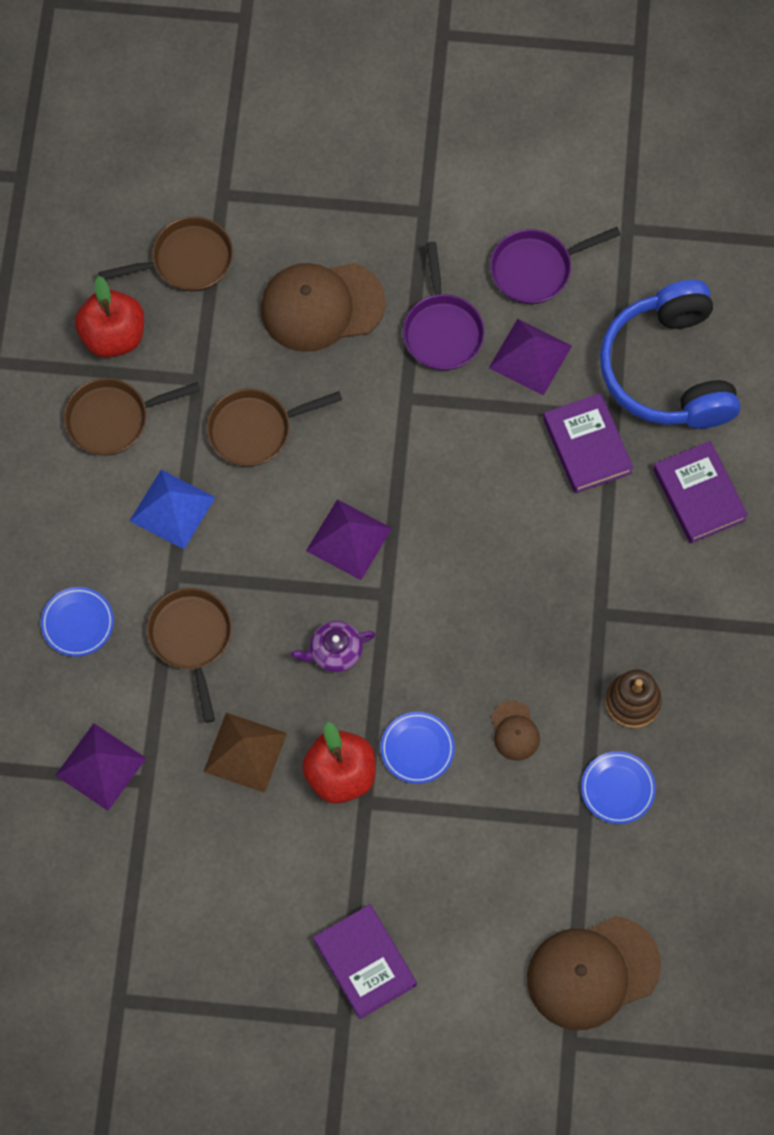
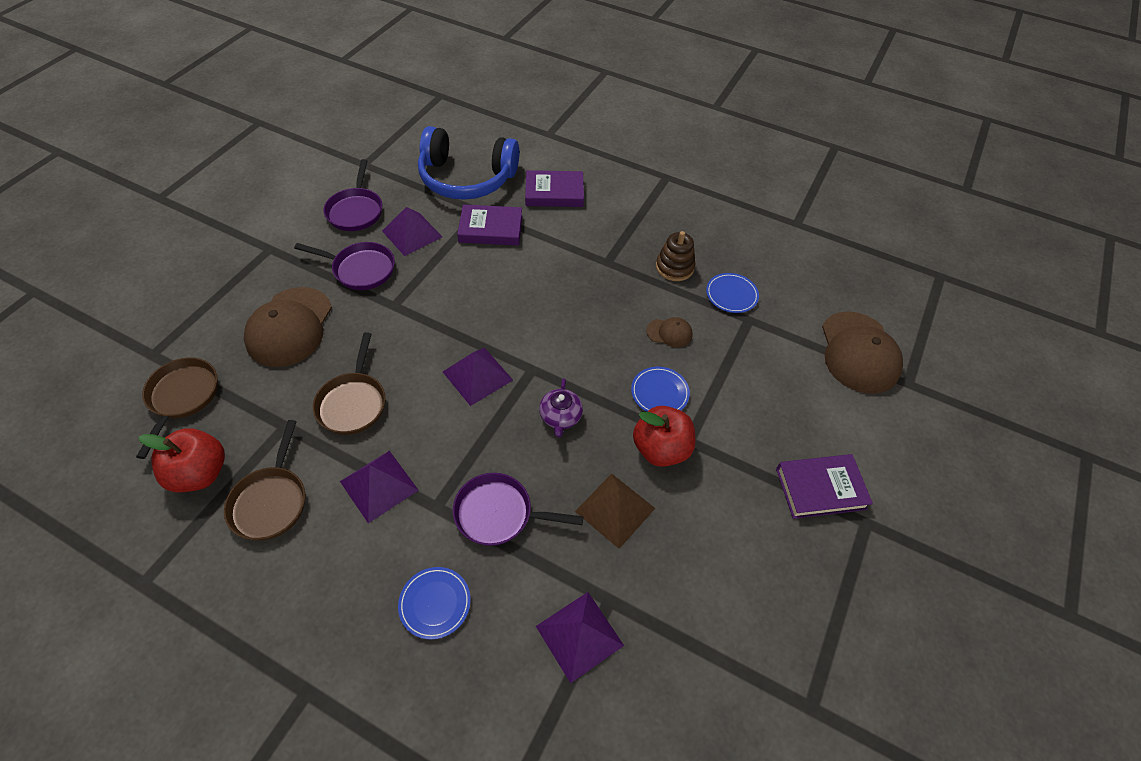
camera: 70 degrees left, 15 degrees down
(172, 509) = (379, 485): blue pyramid -> purple pyramid
(191, 639) = (499, 513): brown pan -> purple pan

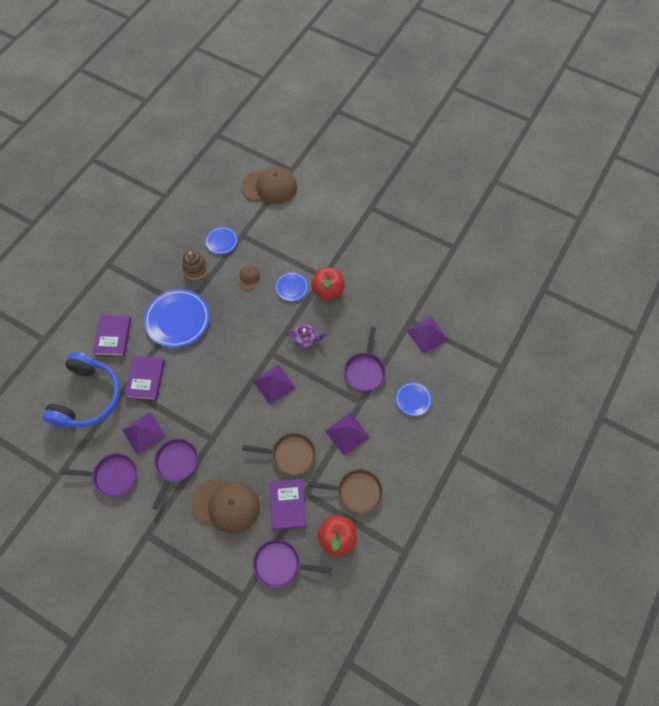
camera: 85 degrees left, 10 degrees up
(182, 397) = (280, 564): brown pan -> purple pan
(586, 254) = (177, 319): none -> blue plate
(615, 510) = (363, 315): brown pyramid -> none
(820, 489) = (352, 222): purple book -> purple book (288, 505)

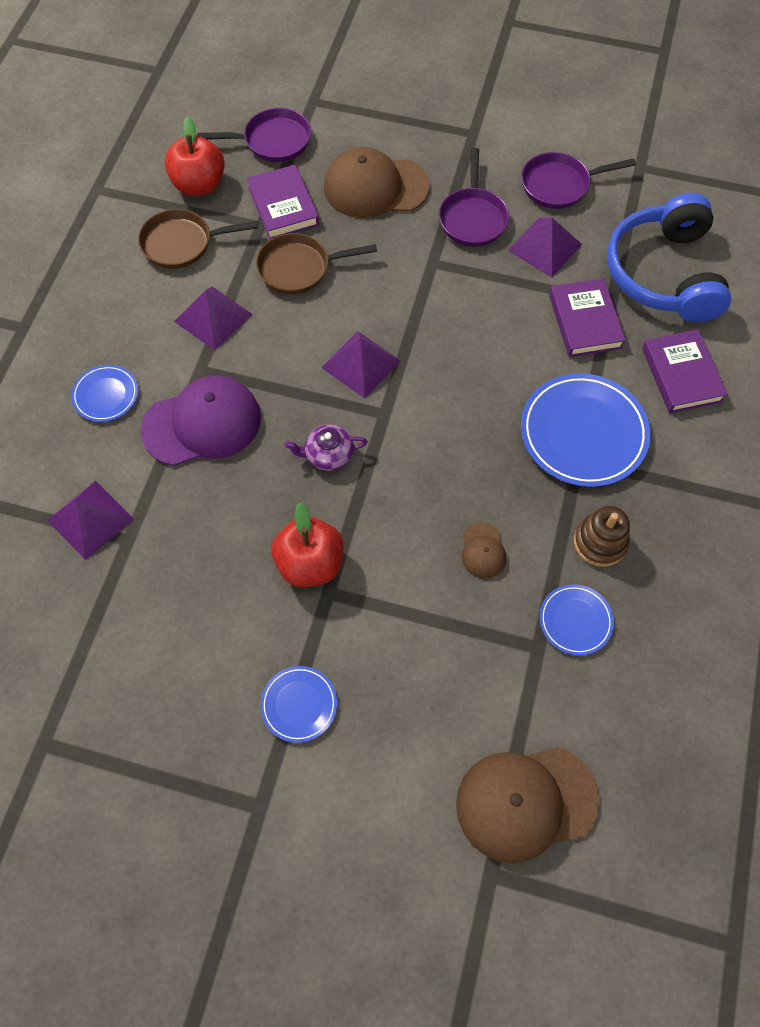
camera: 165 degrees right, 0 degrees up
(291, 287) = (387, 551): blue plate -> blue plate (299, 704)
(364, 371) = (202, 423): purple pan -> purple cap

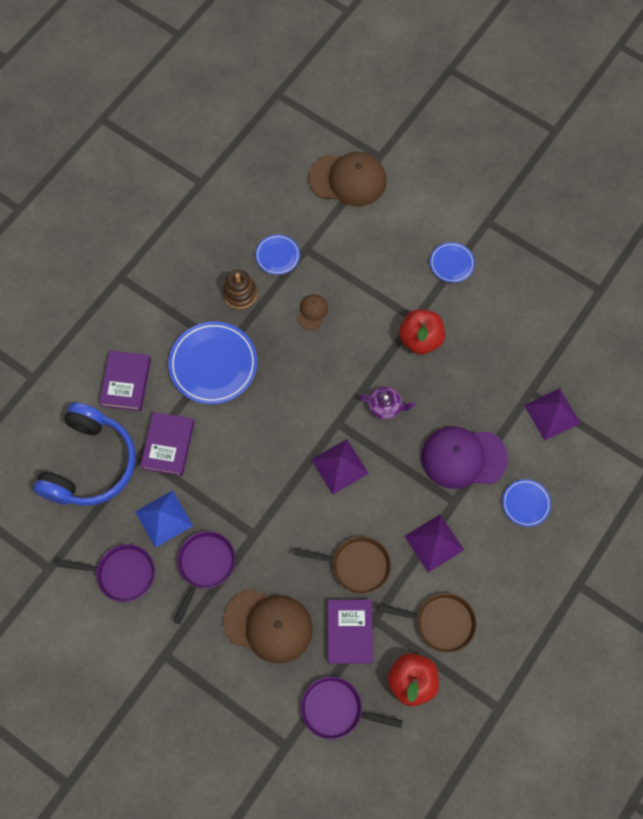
camera: 160 degrees left, 5 degrees up
(545, 247) = (164, 518): purple pyramid -> blue pyramid

